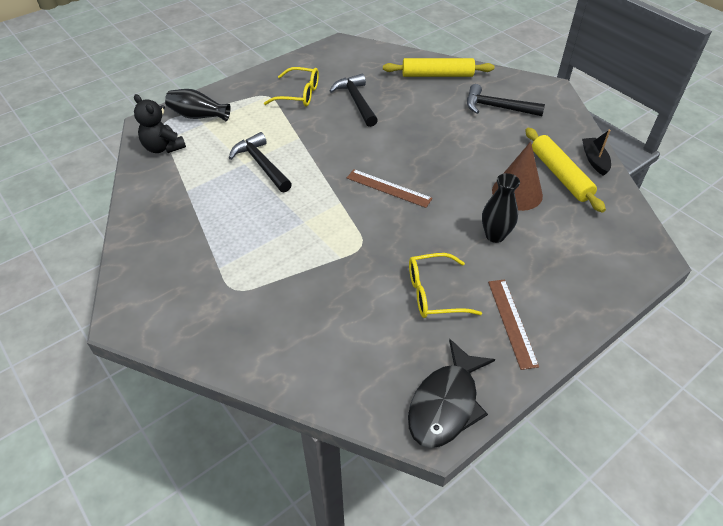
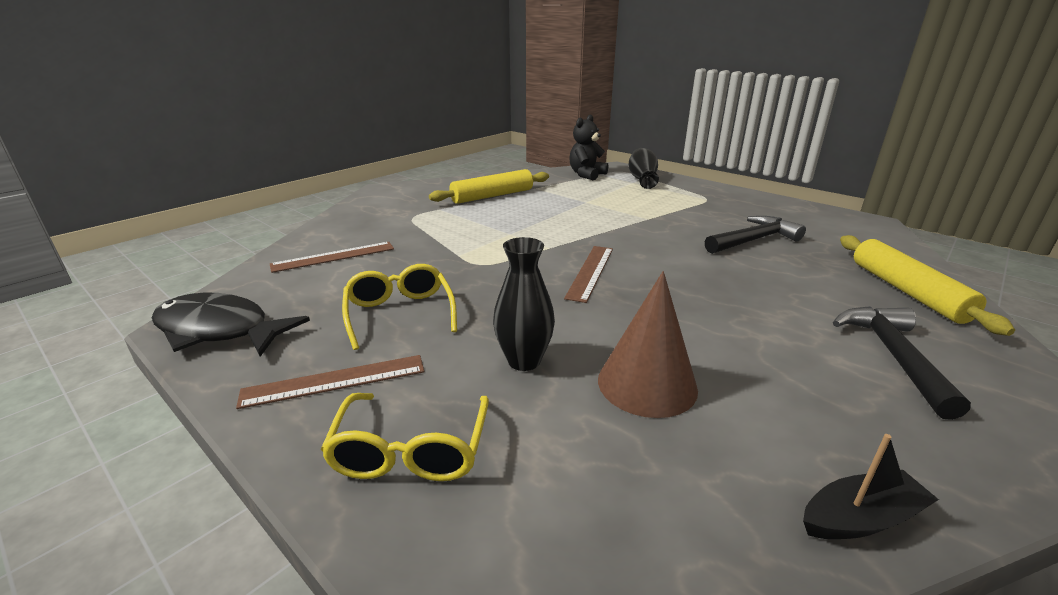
camera: 80 degrees right, 20 degrees down
(261, 164) = (589, 208): black hammer -> none
(299, 94) = (728, 211): yellow glasses -> yellow glasses (411, 451)
(321, 346) = (333, 257): none -> brown ruler
(560, 175) = (745, 447): yellow rolling pin -> yellow rolling pin (492, 196)

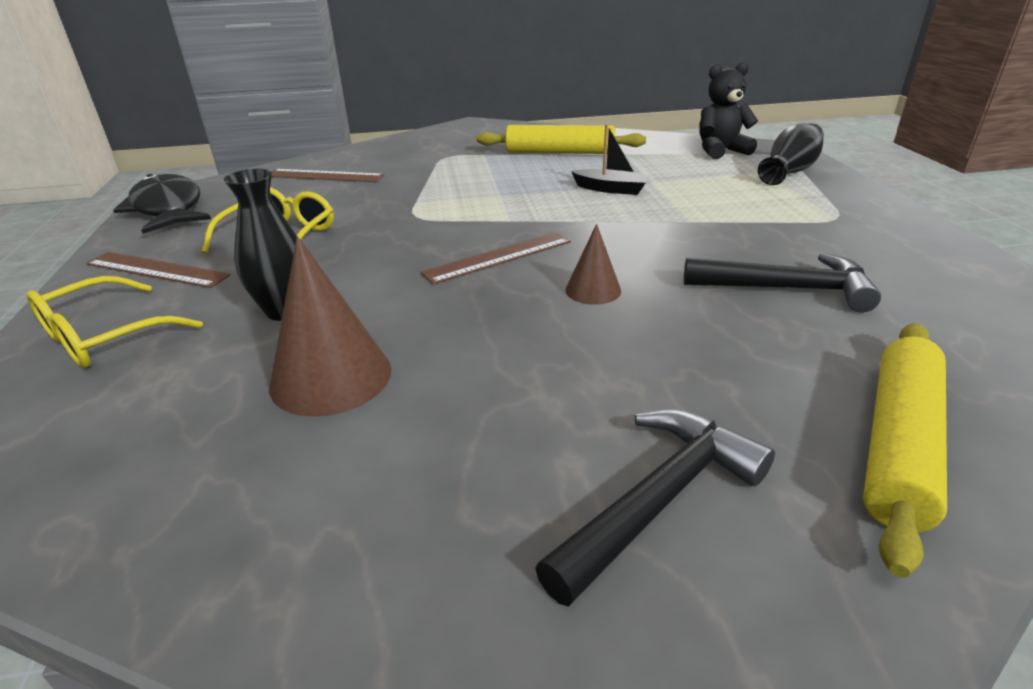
camera: 40 degrees right, 5 degrees up
(677, 272) = (593, 290): none -> brown cone
(860, 518) = (244, 595): black boat -> black boat (611, 189)

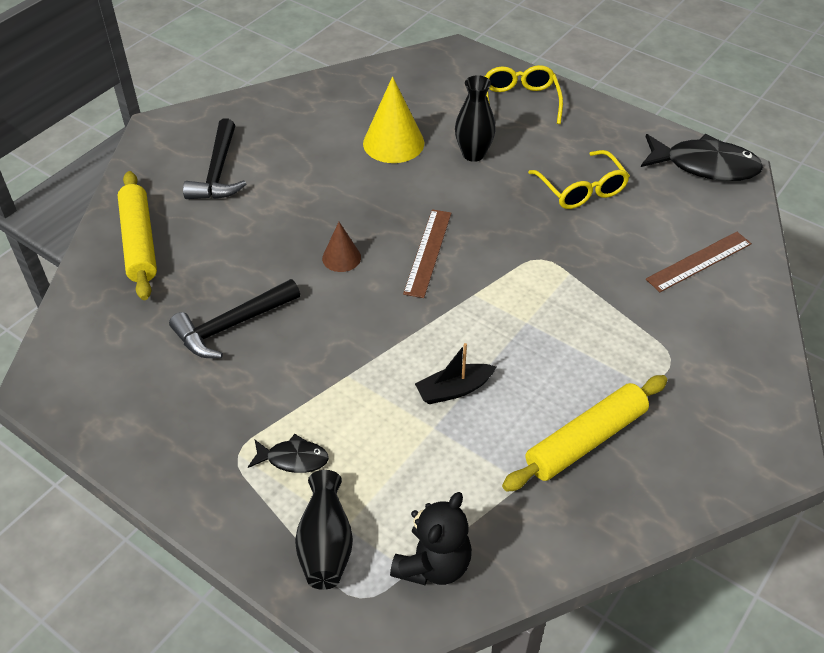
camera: 135 degrees right, 15 degrees up
(157, 269) = (588, 134): brown ruler -> none
(331, 377) = (393, 143): brown cone -> yellow cone
(784, 202) = (293, 459): none -> black fish

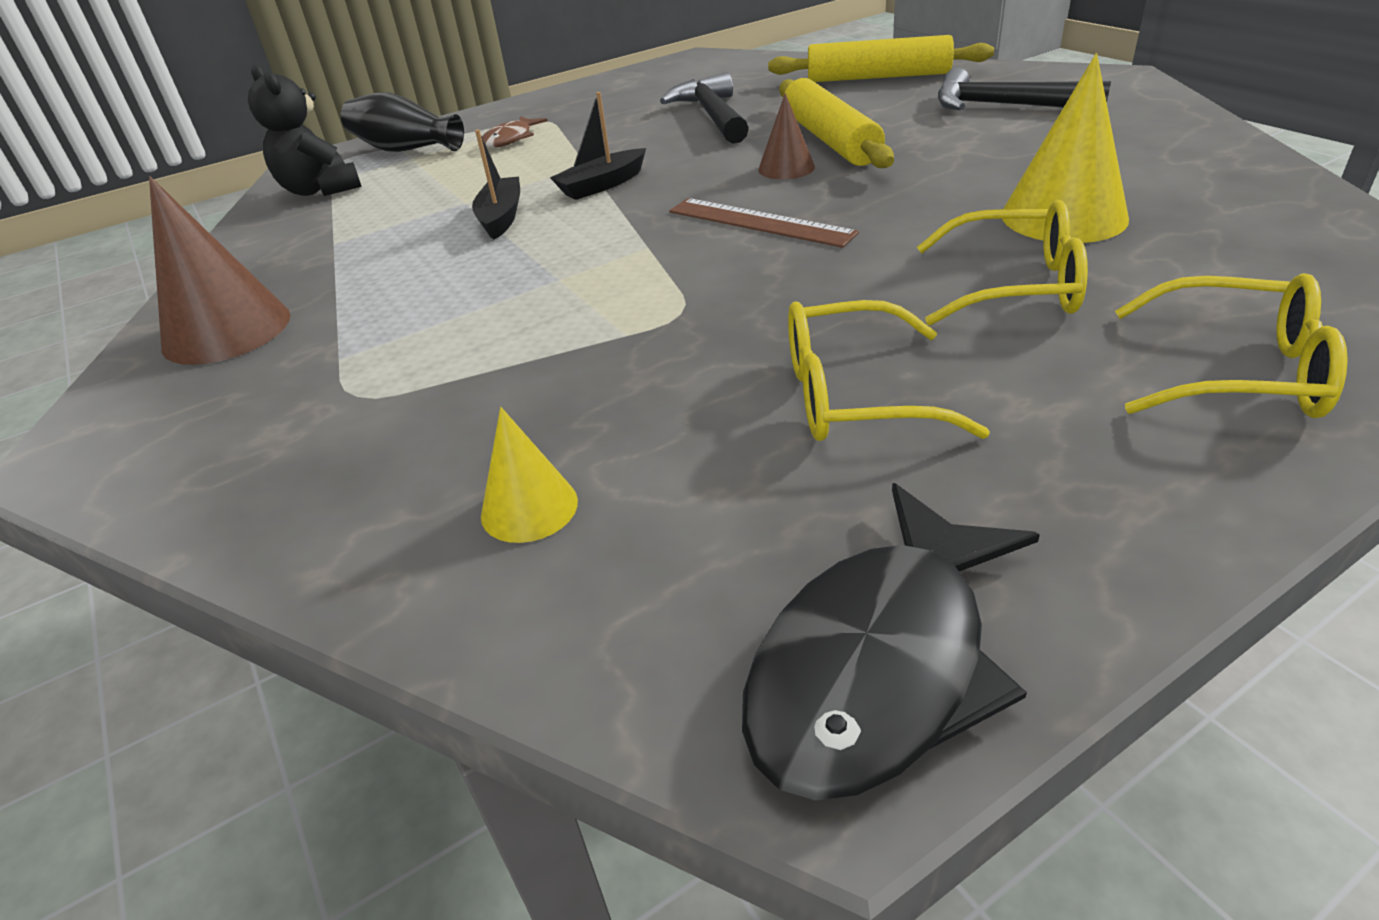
camera: 115 degrees right, 10 degrees down
(293, 459) = (510, 139): black fish -> brown fish
(386, 350) = (602, 185): none -> black boat
(473, 154) = (1015, 286): black vase -> yellow glasses
(585, 440) = (328, 290): yellow rolling pin -> yellow rolling pin (830, 139)
(653, 469) = (226, 330): none -> brown cone
(699, 261) = (529, 508): brown ruler -> yellow cone

